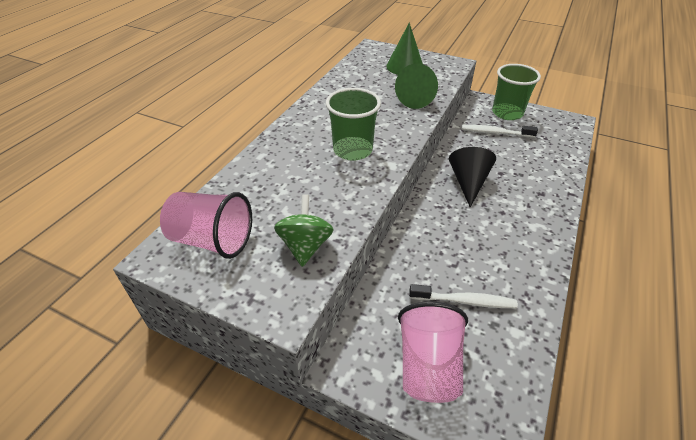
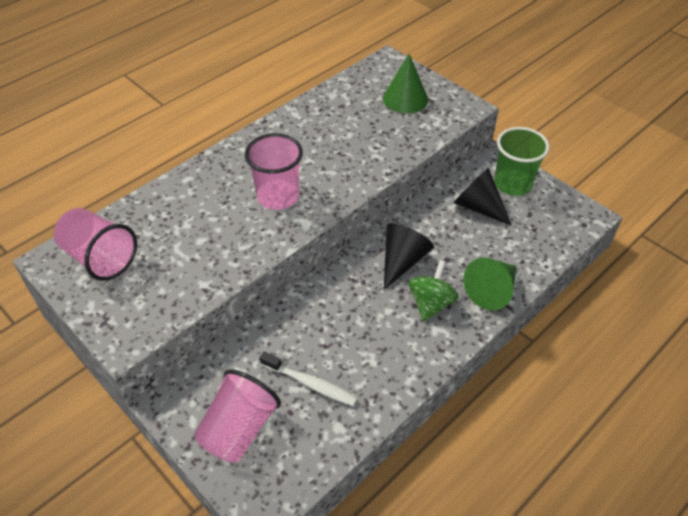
camera: 20 degrees right, 5 degrees up
(305, 246) = (174, 287): green spinning top -> green spinning top (431, 303)
(352, 150) = (278, 196): green cup -> pink cup
(417, 98) = (388, 147): green cone -> green cone (492, 291)
(495, 133) = (478, 207): white toothbrush -> black cone

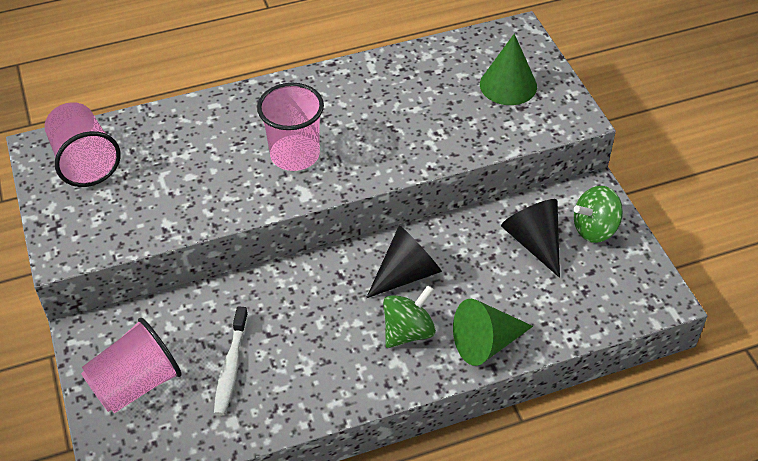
camera: 25 degrees right, 0 degrees up
(311, 384) = (231, 367): white toothbrush -> white toothbrush turned 45 degrees clockwise
(512, 184) = (595, 229): green cup -> green spinning top

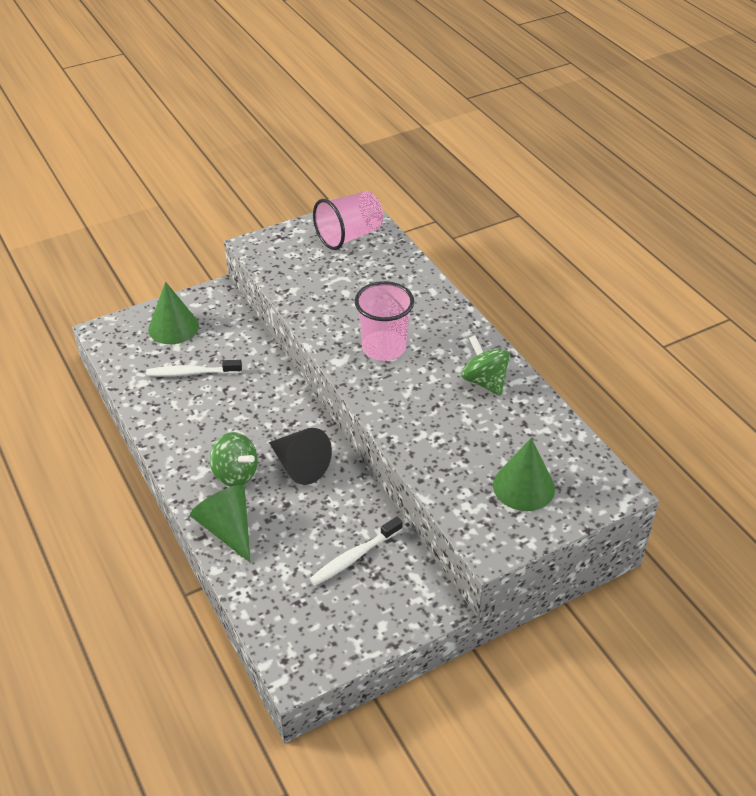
camera: 80 degrees right, 5 degrees down
(136, 384) = (173, 327): pink cup -> green cone
(534, 242) = (354, 557): black cone -> white toothbrush
(595, 229) = (381, 608): green spinning top -> green spinning top (484, 381)

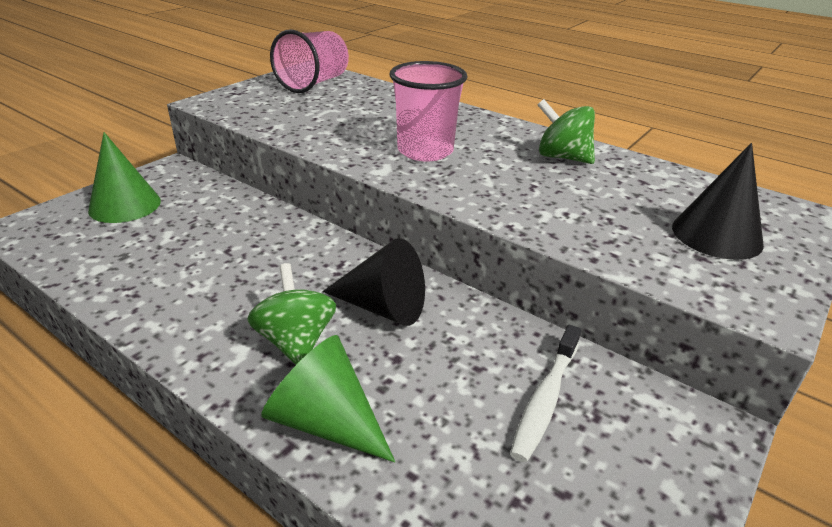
camera: 25 degrees left, 10 degrees down
(191, 373) = (170, 243): white toothbrush -> none
(235, 474) = (296, 341): green spinning top -> green spinning top turned 120 degrees counterclockwise
(523, 486) = (716, 235): green cone -> black cone

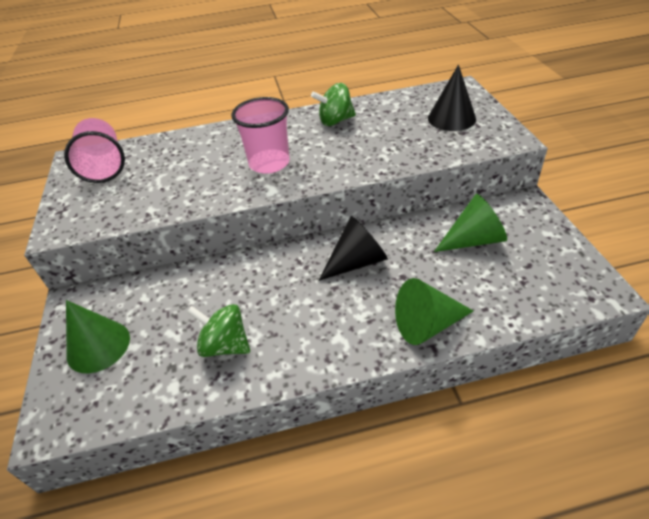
camera: 45 degrees left, 10 degrees up
(296, 341) = (353, 311): green spinning top -> green spinning top (225, 345)
(545, 399) = (473, 240): white toothbrush -> green cone

